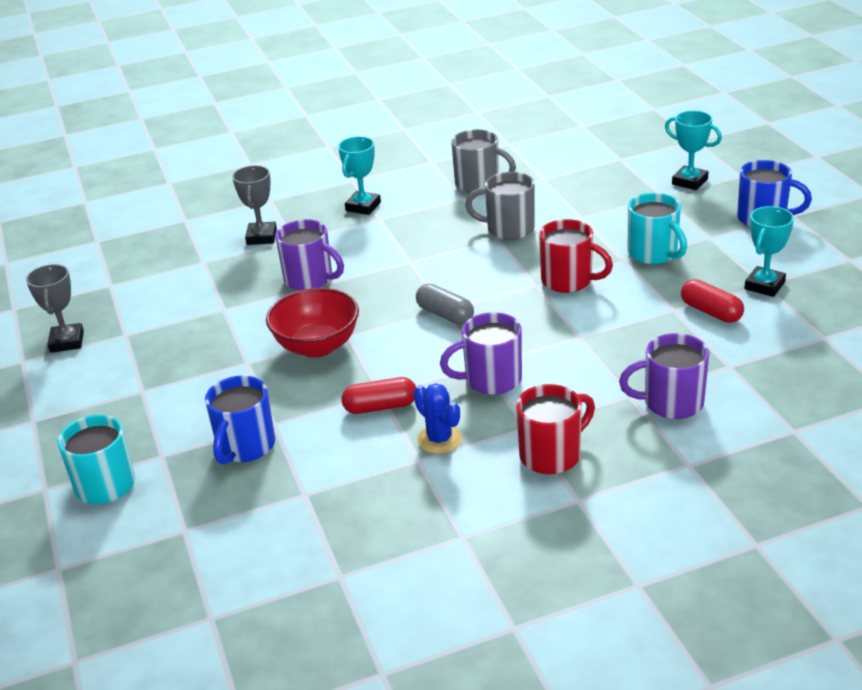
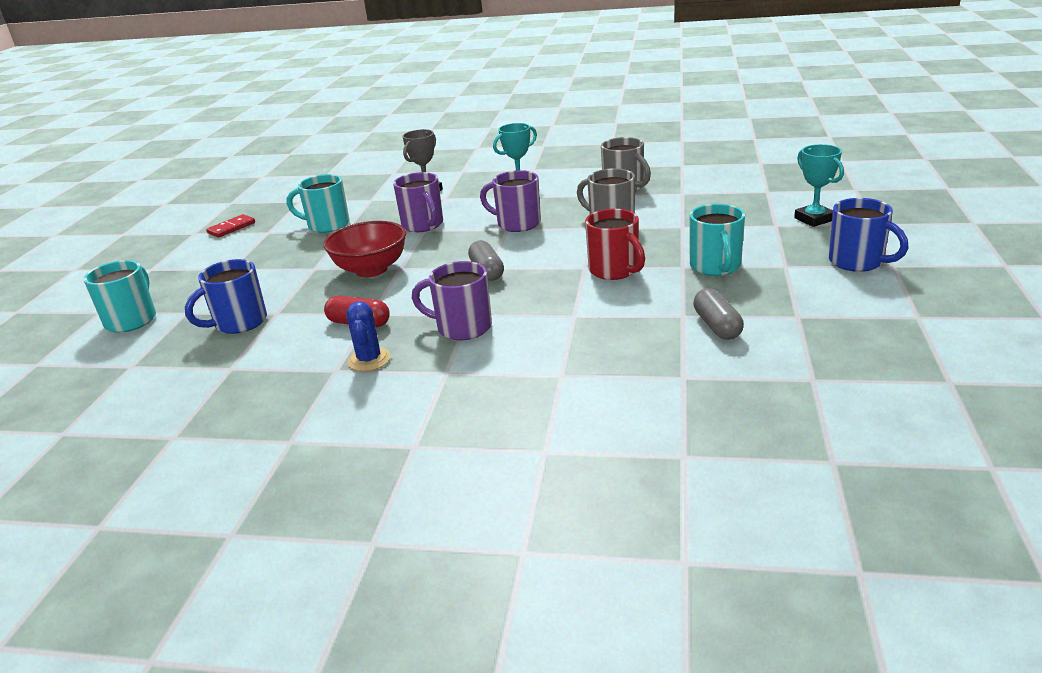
camera: 30 degrees right, 5 degrees down
(67, 342) = (231, 228): grey trophy -> red domino
(191, 307) = (327, 225): none -> turquoise mug
(552, 455) = (438, 401): red mug -> none
(671, 403) = (590, 392): purple mug -> purple mug (517, 224)
(711, 312) = (717, 326): red capsule -> grey capsule
(764, 285) = (797, 317): turquoise trophy -> none

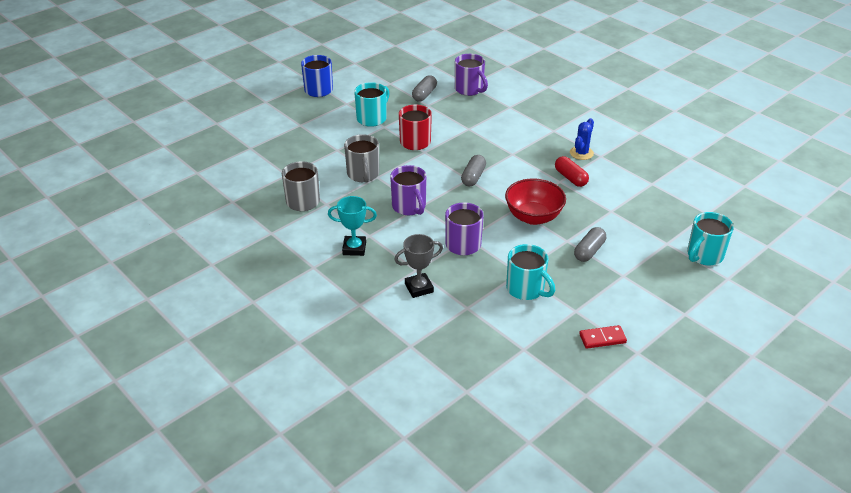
camera: 145 degrees left, 10 degrees up
(239, 323) = (636, 214): blue mug -> none
(281, 270) = (589, 251): none -> grey capsule
(462, 327) = (524, 148): purple mug -> purple mug (469, 89)
(814, 219) = (278, 118): turquoise trophy -> none

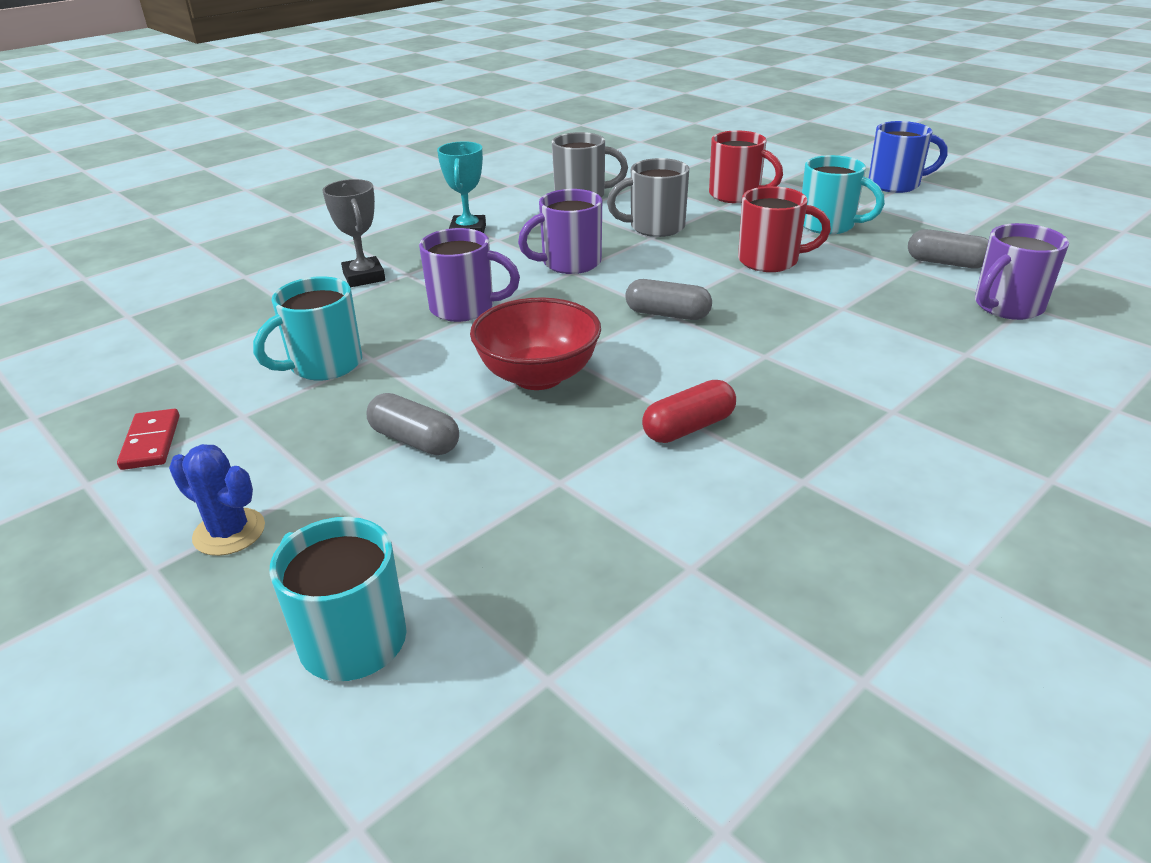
camera: 90 degrees right, 5 degrees down
(320, 142) = (736, 195): none -> red mug
(581, 153) = (804, 449): blue cactus -> blue cactus (229, 532)

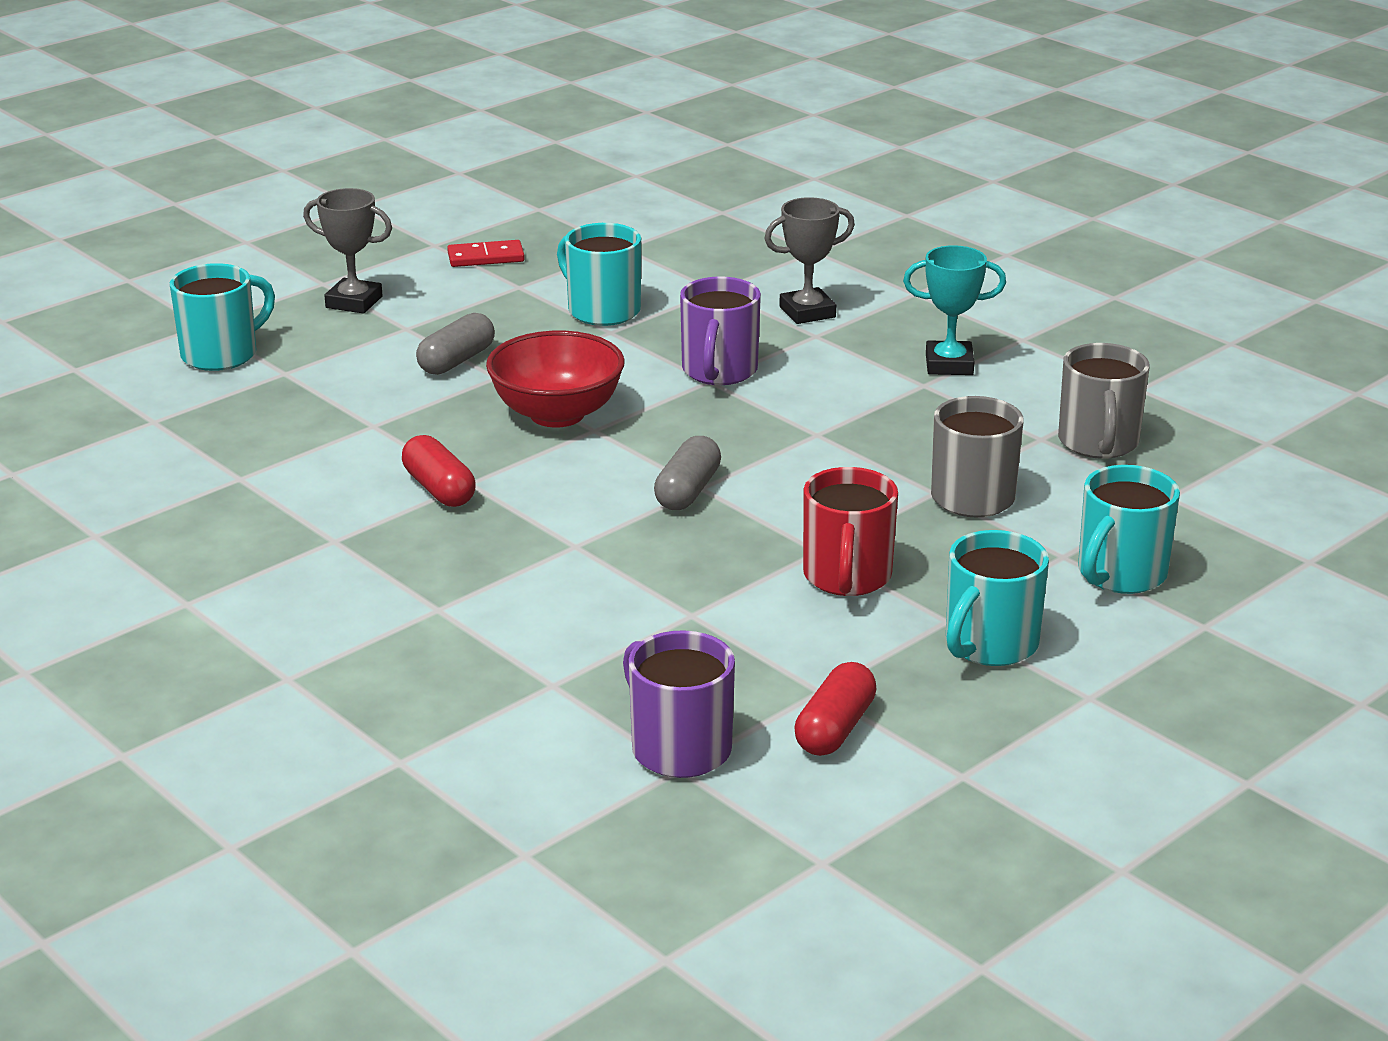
camera: 90 degrees right, 5 degrees down
(229, 532) = (354, 302): blue cactus -> grey trophy
(569, 263) = (843, 432): purple mug -> none
(736, 195) = (1120, 575): red mug -> turquoise mug
(895, 184) = (1206, 748): blue mug -> none
(946, 263) = (835, 729): grey capsule -> red capsule

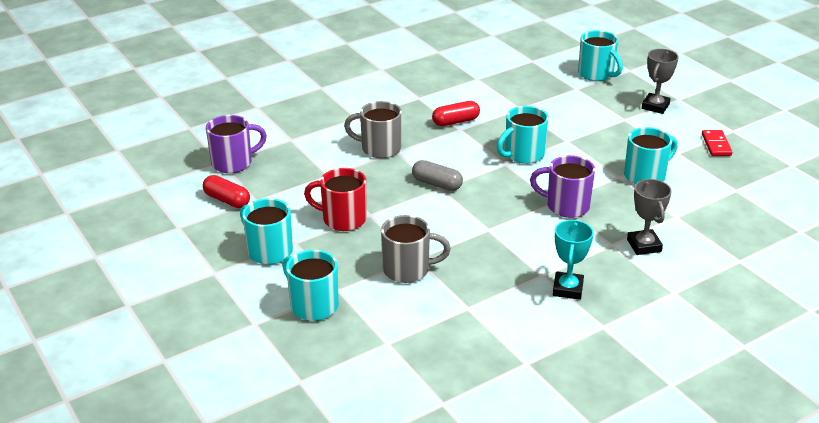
camera: 100 degrees right, 5 degrees up
(456, 361) = (585, 131): grey capsule -> none
(557, 414) = (523, 154): red bowl -> turquoise mug
(1098, 443) = (457, 329): grey mug -> grey mug (379, 148)

